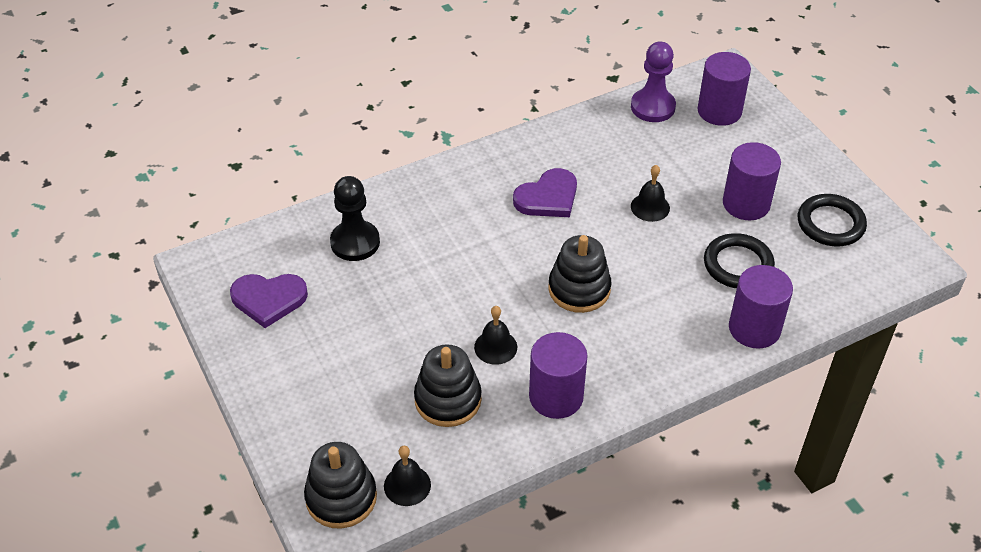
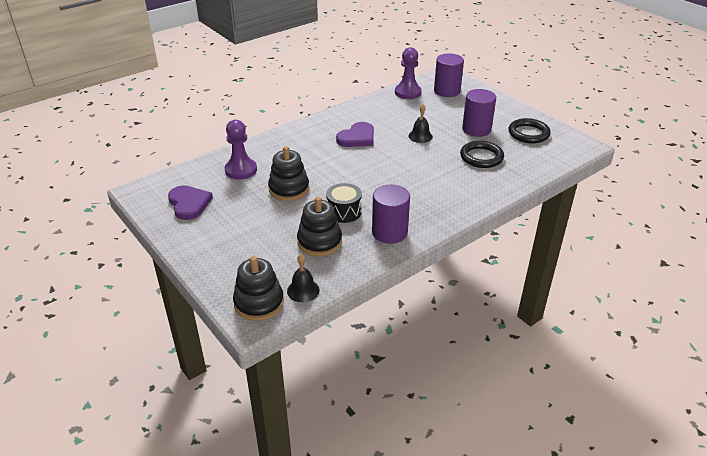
camera: 10 degrees left, 10 degrees down
(268, 299) = (189, 204): purple heart -> purple heart turned 105 degrees counterclockwise
(355, 242) = (241, 170): black pawn -> purple pawn
(495, 347) = (344, 212): black bell -> black drum
(579, 289) = (389, 178): black stacking toy -> black stacking toy (289, 189)
(754, 328) = (502, 185): purple cylinder -> none

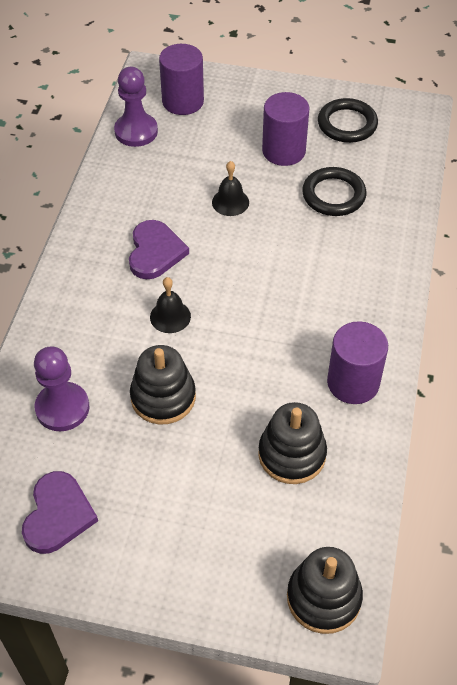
camera: 40 degrees left, 15 degrees up
(189, 204) = (58, 514): purple heart -> purple heart turned 75 degrees clockwise
(303, 290) = (351, 540): black bell -> black bell (170, 316)
(344, 212) = (269, 387): black drum -> none

